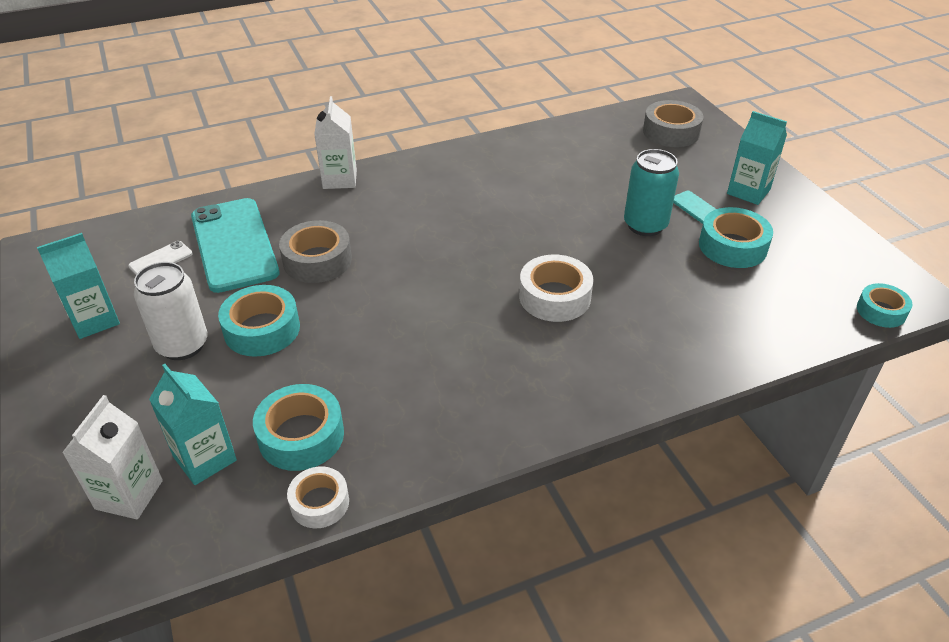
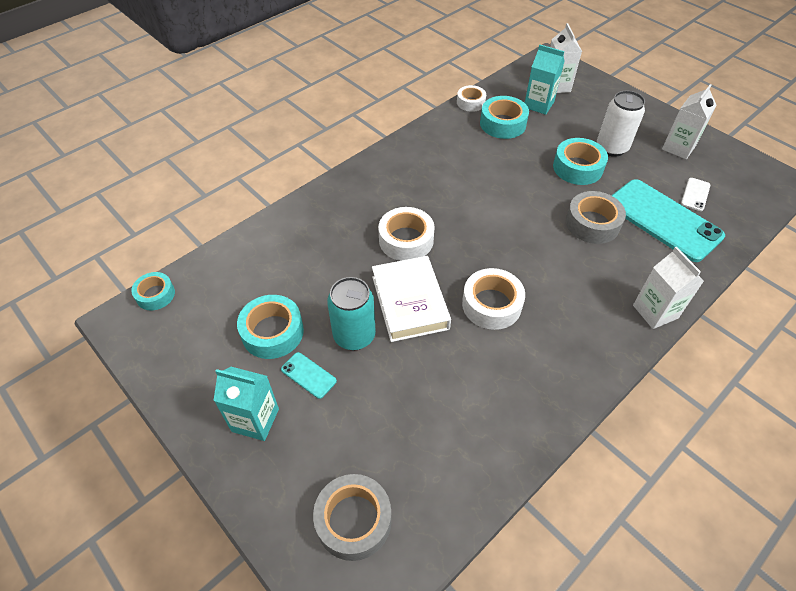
camera: 160 degrees right, 10 degrees up
(94, 320) = (678, 148): turquoise carton -> white carton
(492, 218) = (491, 304): none -> white tape
(577, 238) = (410, 302): none -> white book

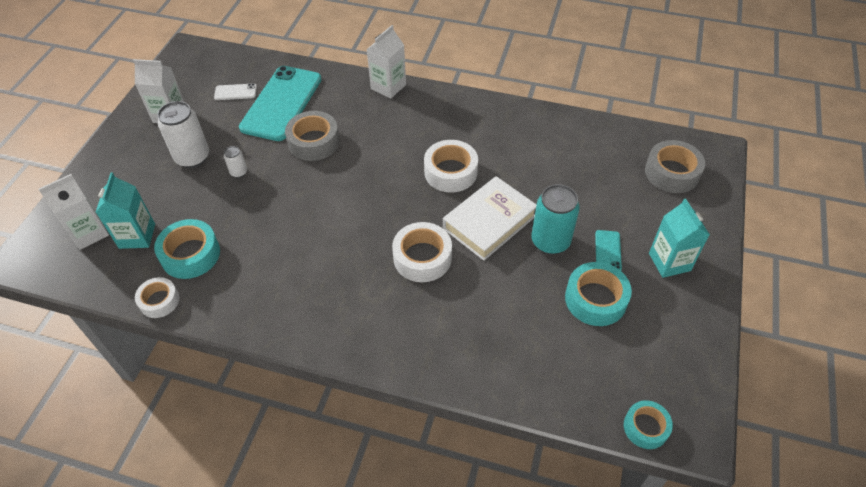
camera: 120 degrees left, 0 degrees up
(577, 168) = (239, 172): turquoise tape -> white can

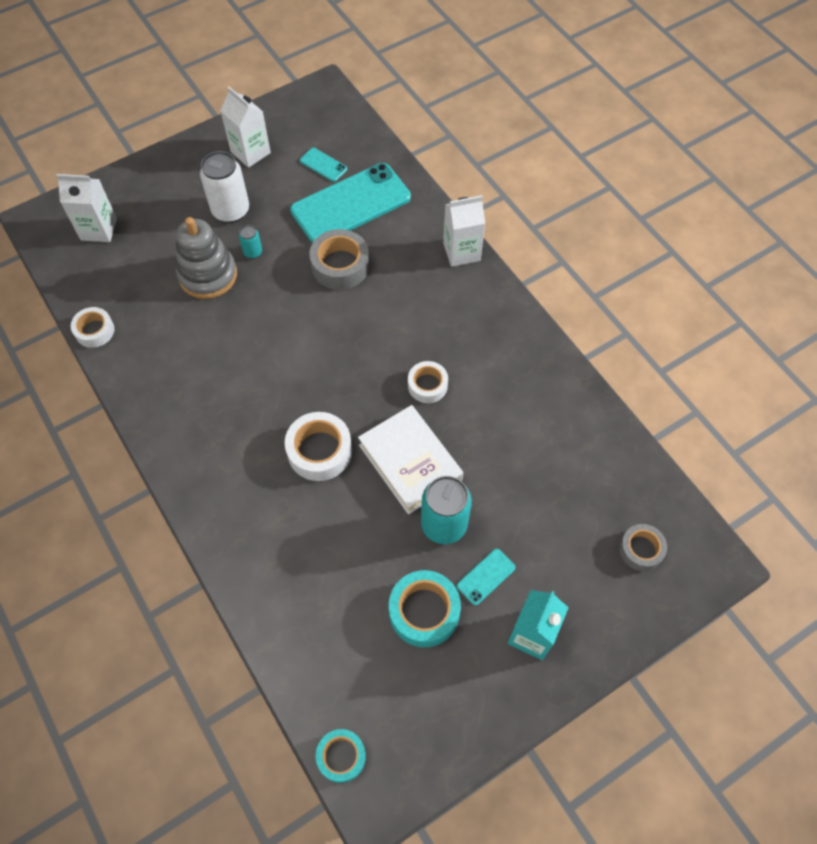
camera: 40 degrees right, 10 degrees up
(137, 236) = (128, 258): turquoise carton -> none
(190, 254) = (150, 305): turquoise tape -> none
(218, 207) = (208, 275): none -> grey stacking toy
(235, 92) = (323, 165): white phone -> turquoise phone
(239, 172) = (253, 252): white can -> turquoise can
(450, 172) = (427, 385): white tape -> white tape, size x0.64
(489, 222) = (410, 462): white book -> white book turned 60 degrees clockwise
(672, 172) = (641, 549): grey tape -> grey tape, size x0.64

